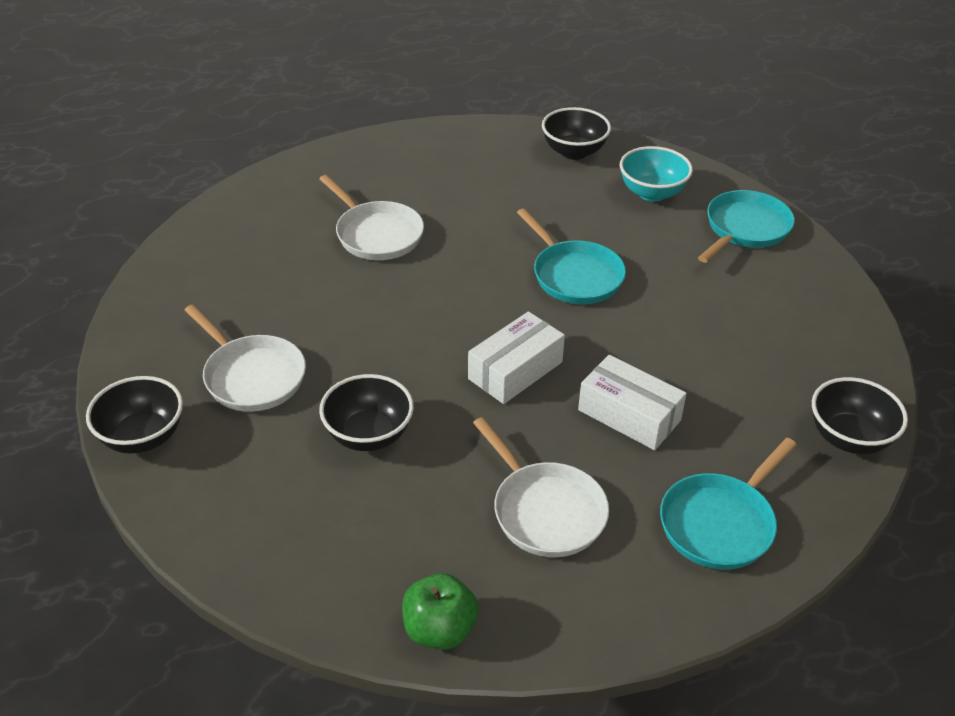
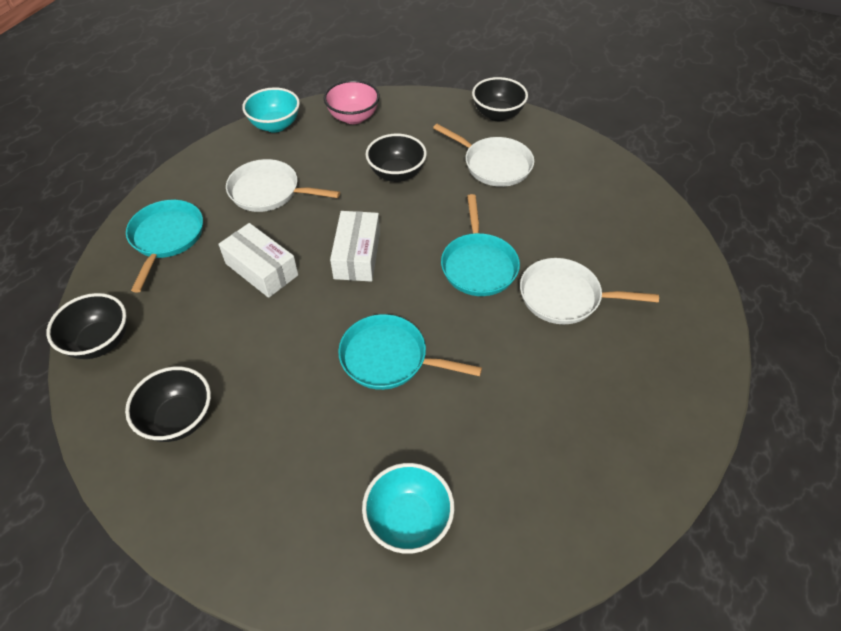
camera: 140 degrees right, 10 degrees up
(251, 376) = (494, 165): white pan -> white pan turned 150 degrees counterclockwise
(317, 564) = (353, 117): none -> pink bowl
(439, 630) = (275, 125): green apple -> turquoise bowl
(574, 152) = (537, 530): black bowl -> black bowl (179, 419)
(629, 415) = (261, 269): white box -> white box turned 45 degrees clockwise
(745, 229) = (283, 532): turquoise pan -> turquoise pan (478, 265)

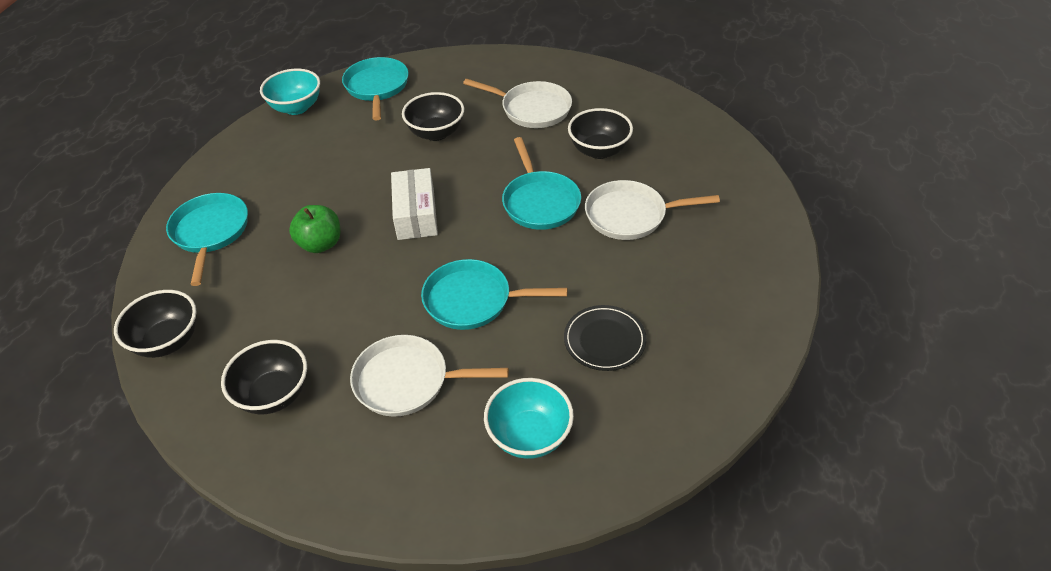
camera: 10 degrees left, 5 degrees down
(261, 269) = (320, 244): white box -> green apple
(269, 192) = (307, 171): white pan -> white pan (407, 381)
(353, 117) = (377, 87): pink bowl -> turquoise pan
(497, 114) = (524, 62): black bowl -> black bowl (599, 150)
(507, 430) = (604, 340): none -> black plate

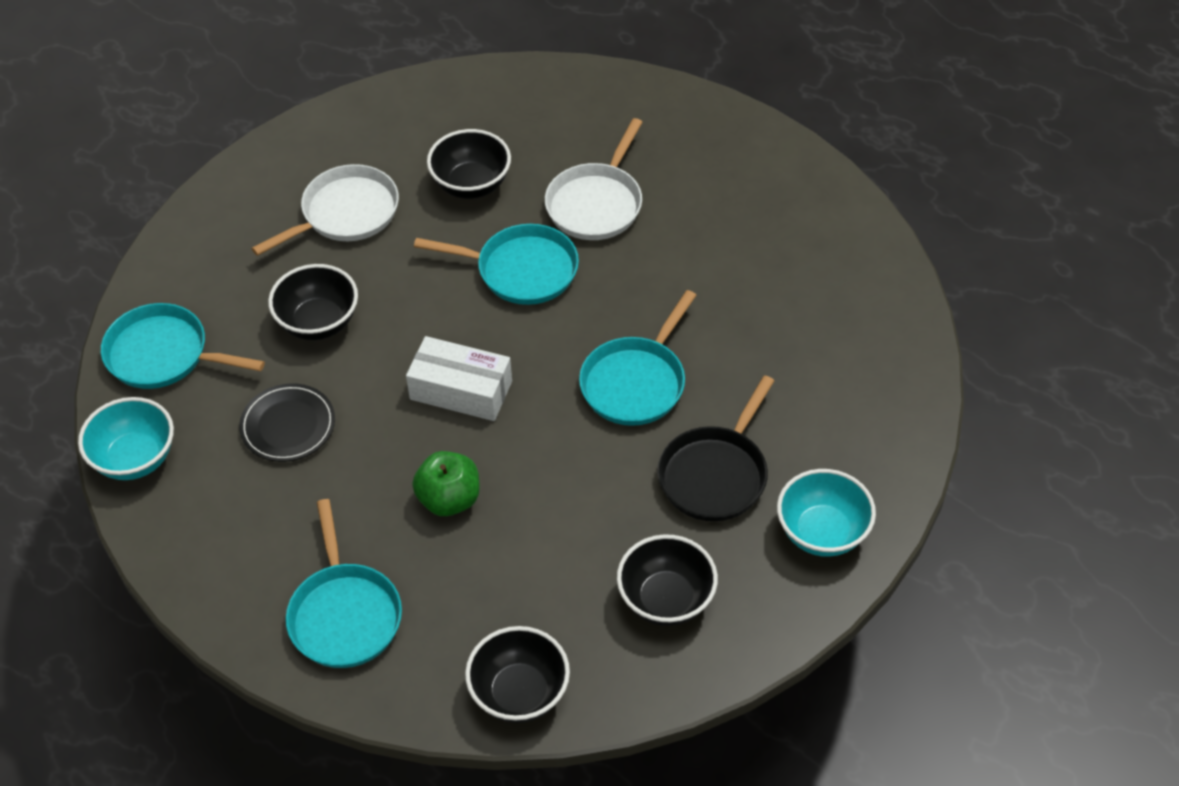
camera: 65 degrees left, 5 degrees up
(210, 232) = (344, 614): turquoise pan -> turquoise pan turned 120 degrees counterclockwise
(407, 381) = (715, 474): white pan -> black pan
(529, 435) = (837, 397): turquoise bowl -> turquoise bowl (822, 532)
(604, 340) = (755, 296): black plate -> black plate (288, 426)

